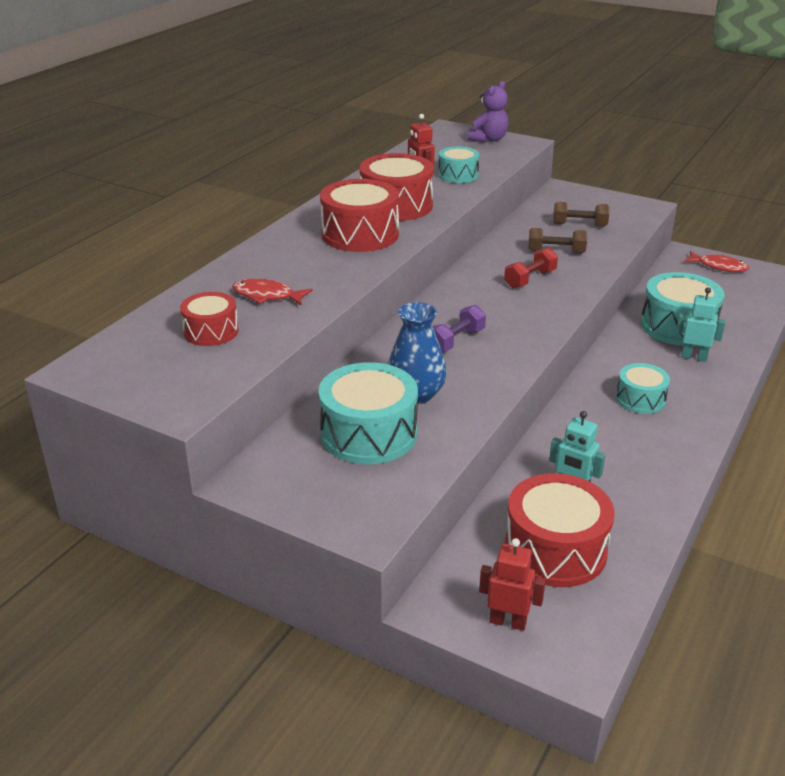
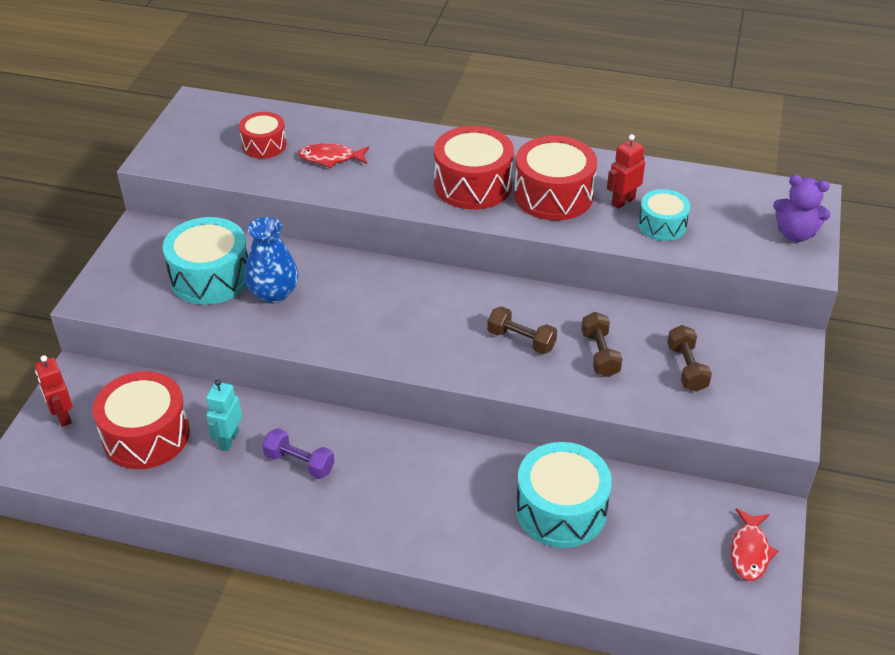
camera: 75 degrees right, 10 degrees up
(267, 296) = (331, 158): red fish -> red fish turned 90 degrees counterclockwise
(456, 341) = (372, 304): purple dumbbell -> purple dumbbell (299, 463)
(508, 622) = (63, 416): red robot -> red robot turned 150 degrees clockwise
(530, 279) = (521, 340): red dumbbell -> brown dumbbell
(640, 399) = (390, 481): turquoise drum -> none
(694, 357) = (493, 525): turquoise robot -> none

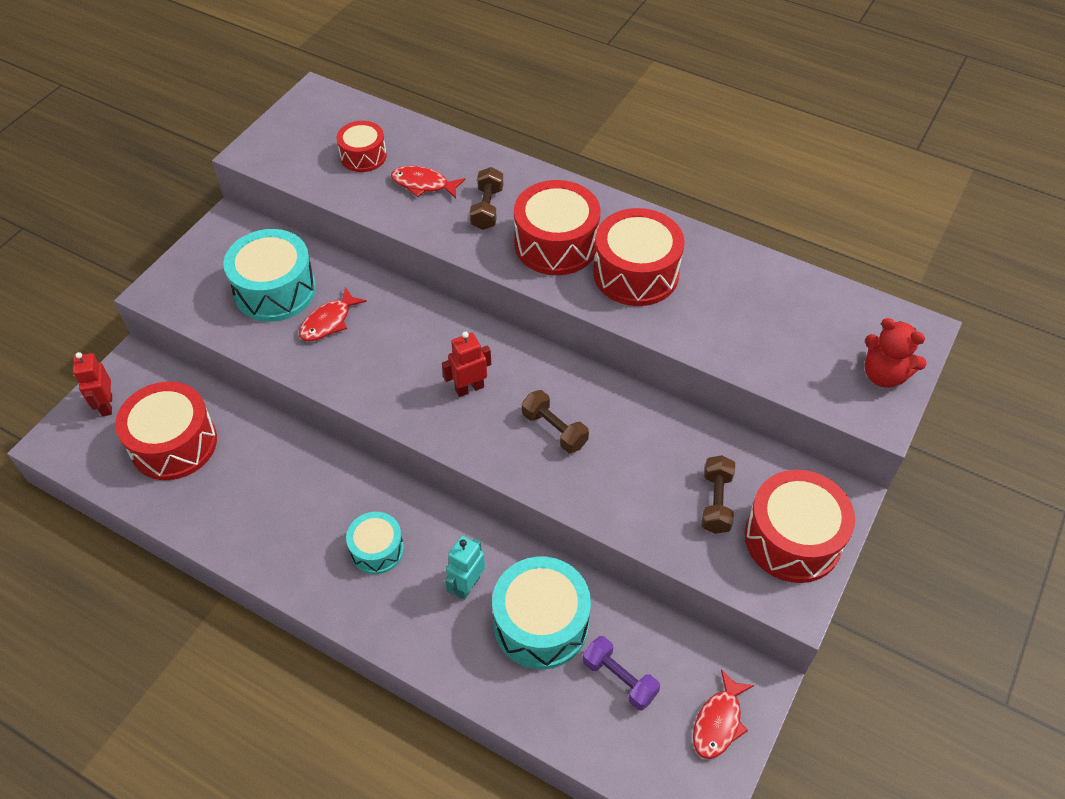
camera: 15 degrees right, 10 degrees up
(228, 440) = (247, 466): turquoise robot -> turquoise robot (467, 585)
(274, 293) = (329, 322): blue vase -> red fish
(299, 463) = (305, 508): purple dumbbell -> purple dumbbell (619, 679)
(600, 354) = (630, 465): brown dumbbell -> brown dumbbell (487, 208)
(623, 201) = (707, 295): red robot -> red robot (469, 388)
(662, 225) = (739, 334): turquoise drum -> turquoise drum (377, 550)
(763, 382) = (792, 539): none -> red drum
(795, 234) = (884, 375): purple teddy bear -> red teddy bear

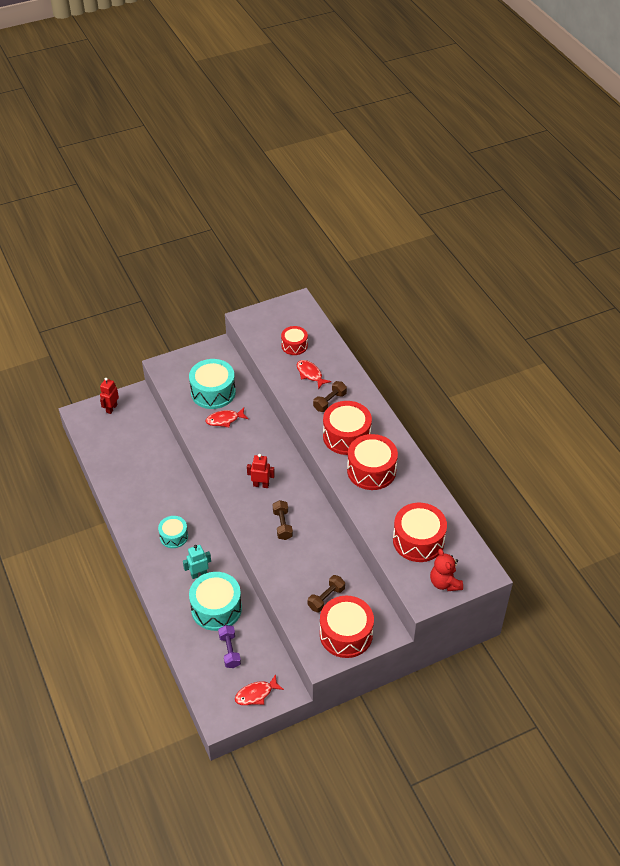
camera: 35 degrees right, 5 degrees down
(174, 444) = (126, 441): red drum -> red drum (418, 540)

